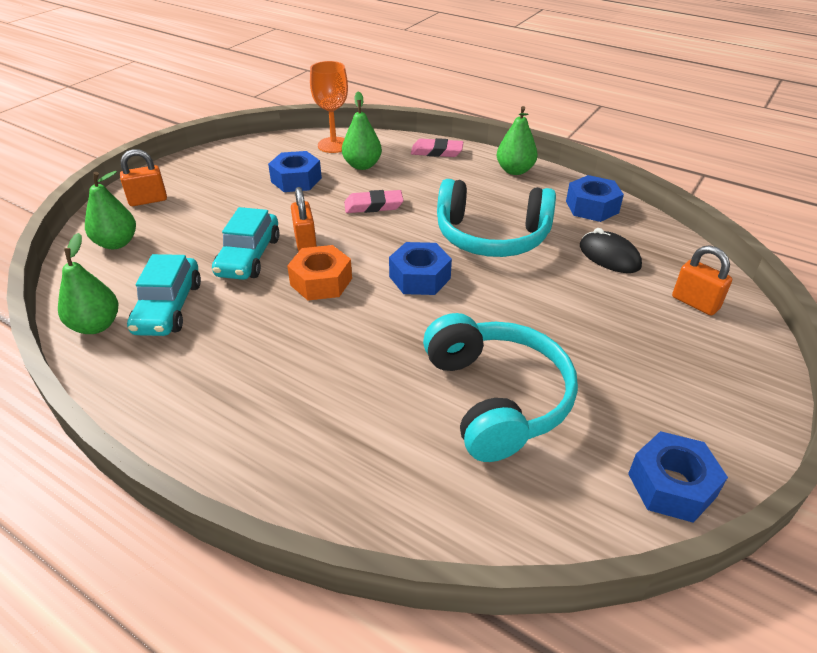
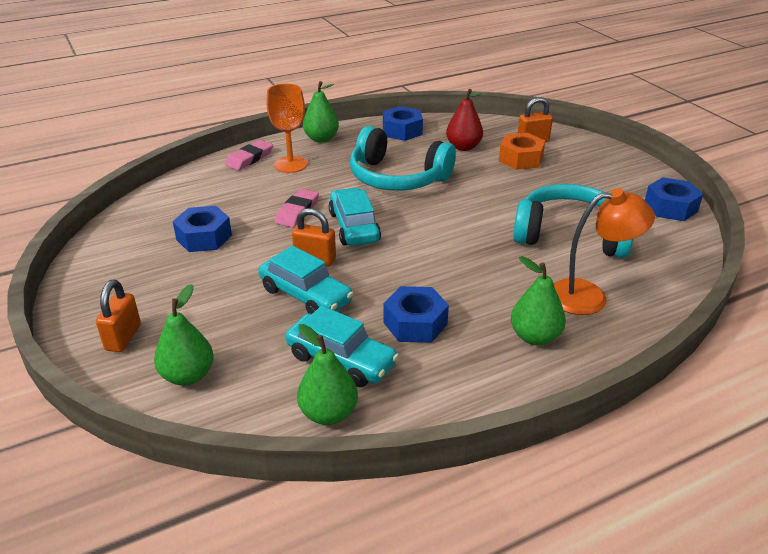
camera: 60 degrees left, 5 degrees down
(321, 282) = (381, 267): orange nut -> orange nut (520, 159)
(334, 145) = (167, 201): orange goblet -> orange goblet (290, 164)
(362, 165) = (224, 197): green pear -> green pear (535, 337)
(376, 243) = (354, 227): none -> turquoise car
(376, 449) = (589, 296): none -> orange lamp
(420, 277) = (419, 222): blue nut -> blue nut (415, 323)
(491, 236) = (397, 177): turquoise headphones -> turquoise headphones turned 75 degrees clockwise
(609, 256) = (463, 147): black mouse -> red pear

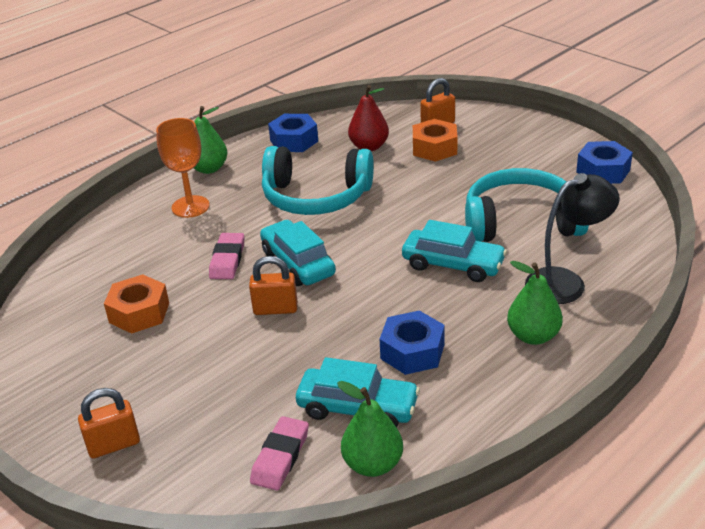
camera: 15 degrees left, 0 degrees up
(123, 337) = (114, 445): orange padlock -> orange padlock turned 75 degrees clockwise
(188, 375) = (208, 466): green pear -> none
(204, 237) = (139, 313): blue nut -> orange nut
(249, 158) = (139, 209): pink eraser -> pink eraser (280, 457)
(306, 295) = (286, 350): turquoise car -> turquoise car (453, 264)
(589, 296) = (566, 282): orange lamp -> black lamp

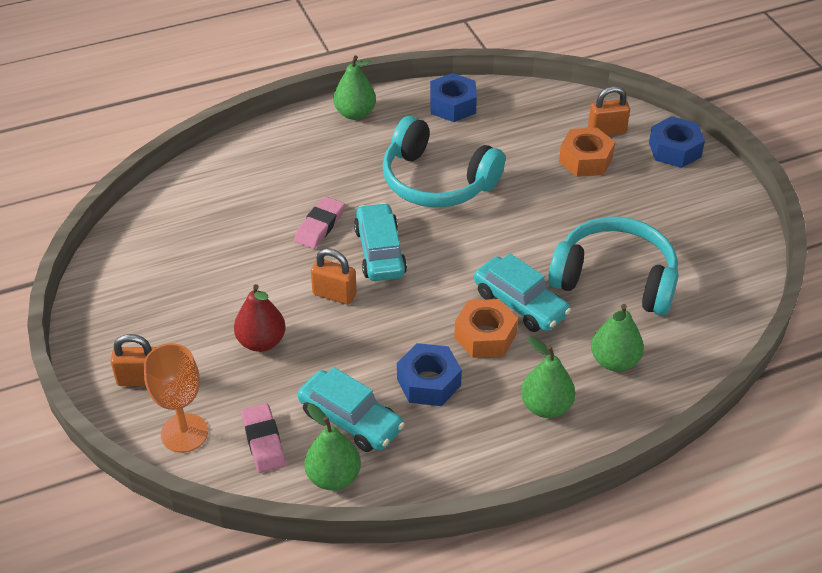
camera: 20 degrees right, 10 degrees up
(139, 313) = (218, 256): orange nut -> orange nut (485, 336)
(190, 207) = (316, 154): orange goblet -> orange goblet (184, 433)
(280, 457) = (263, 441): pink eraser -> pink eraser turned 60 degrees counterclockwise
(369, 147) = (521, 136): red pear -> red pear (261, 341)
(566, 282) = (614, 361): black lamp -> green pear
(603, 171) = (739, 245): blue nut -> blue nut (674, 150)

